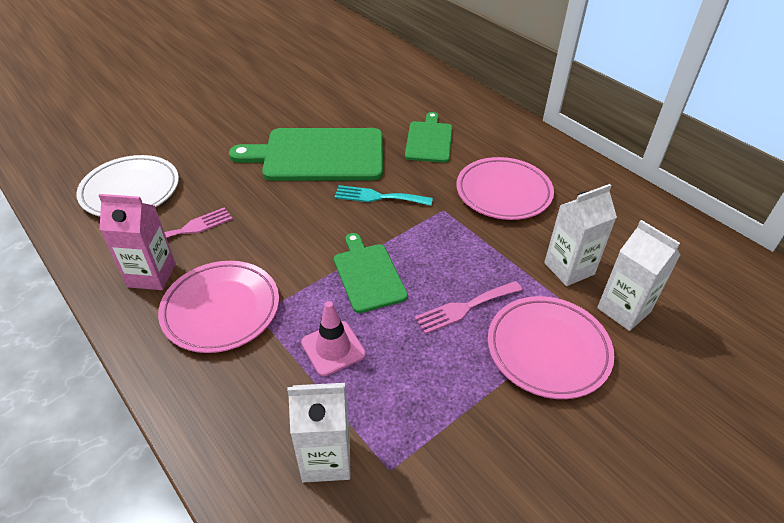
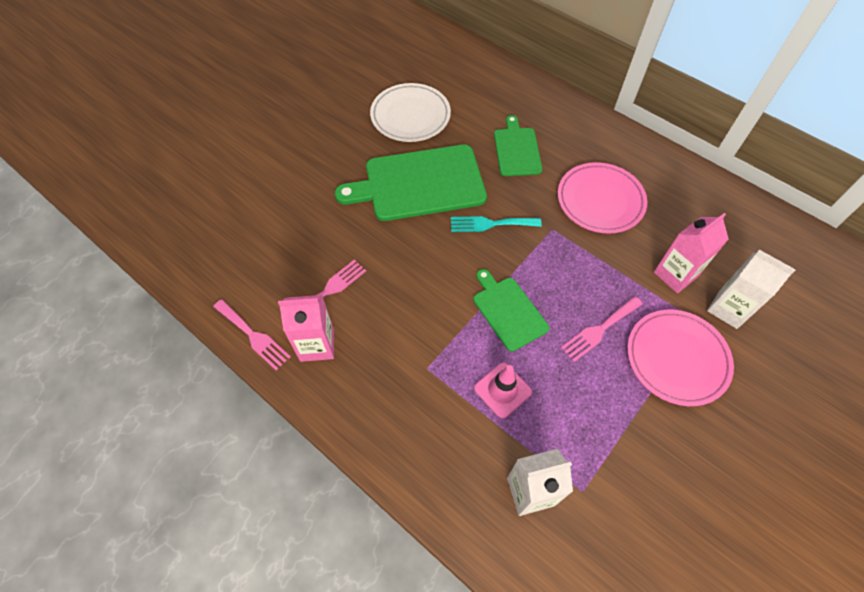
camera: 10 degrees left, 15 degrees up
(91, 258) = (253, 336): none -> pink fork
(130, 190) = (257, 254): white plate -> white plate (410, 116)
(221, 309) = (393, 369): pink plate -> none
(569, 268) = (675, 274): white carton -> pink carton

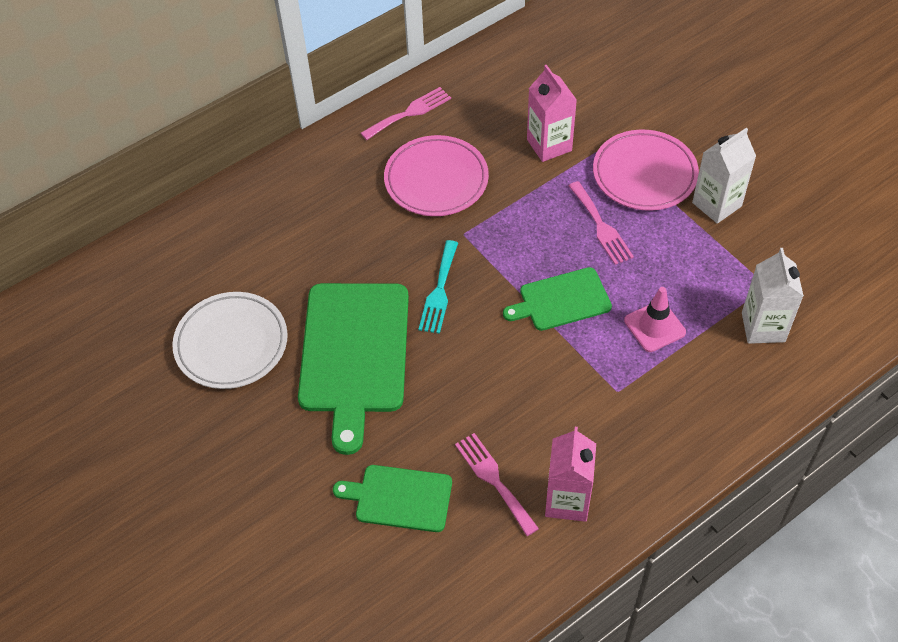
camera: 75 degrees left, 5 degrees down
(253, 336) = (541, 572): pink fork -> pink fork (409, 113)
(517, 150) = (333, 239): green cutting board -> green cutting board (400, 498)
(728, 309) = (598, 117): white carton -> white carton (716, 204)

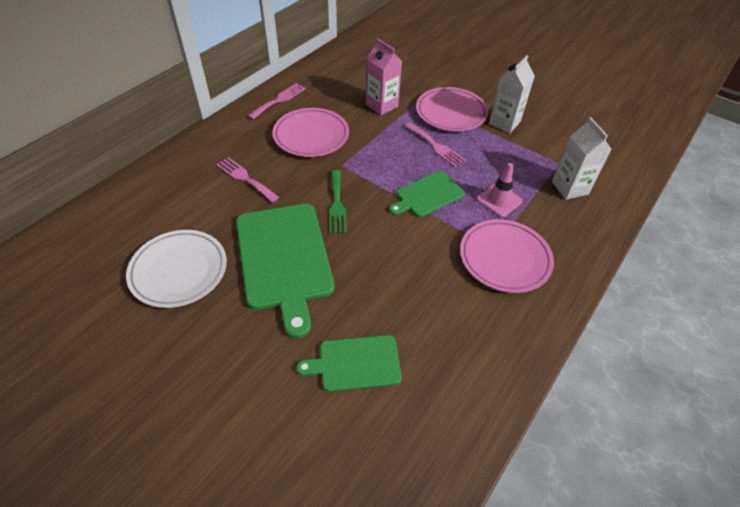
camera: 20 degrees left, 5 degrees down
(439, 291) = (337, 204): turquoise fork -> green fork
(494, 480) = (427, 331): pink fork -> pink fork (245, 178)
(567, 500) = (490, 334): pink carton -> none
(626, 410) = (504, 258): none -> pink plate

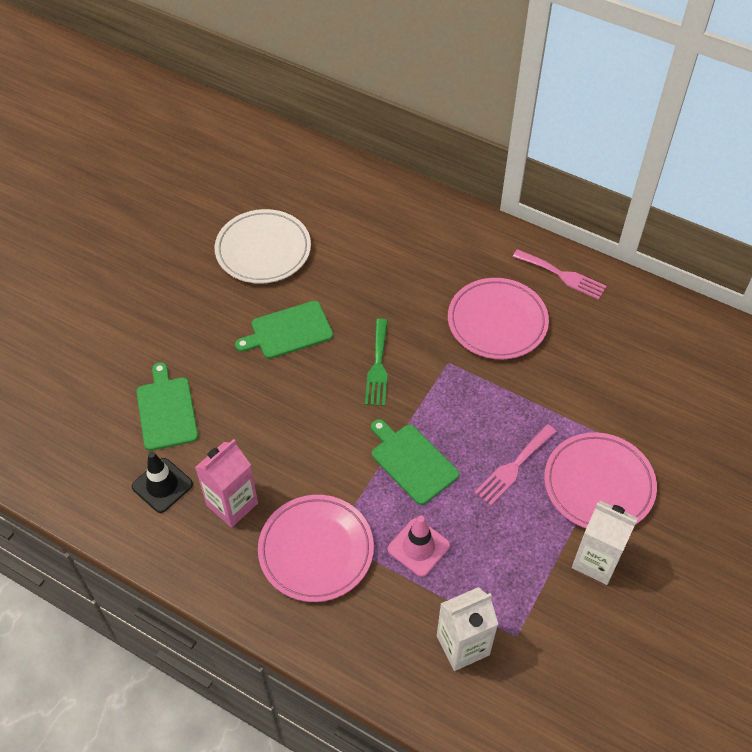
camera: 85 degrees right, 5 degrees up
(245, 178) = (404, 272): pink fork -> none
(284, 259) = (288, 331): green cutting board -> green cutting board, size x0.56
(337, 204) = (378, 366): green fork -> green fork turned 75 degrees counterclockwise
(382, 105) = (588, 394): pink carton -> pink carton (232, 504)
(442, 369) = (162, 485): none -> black traffic cone

